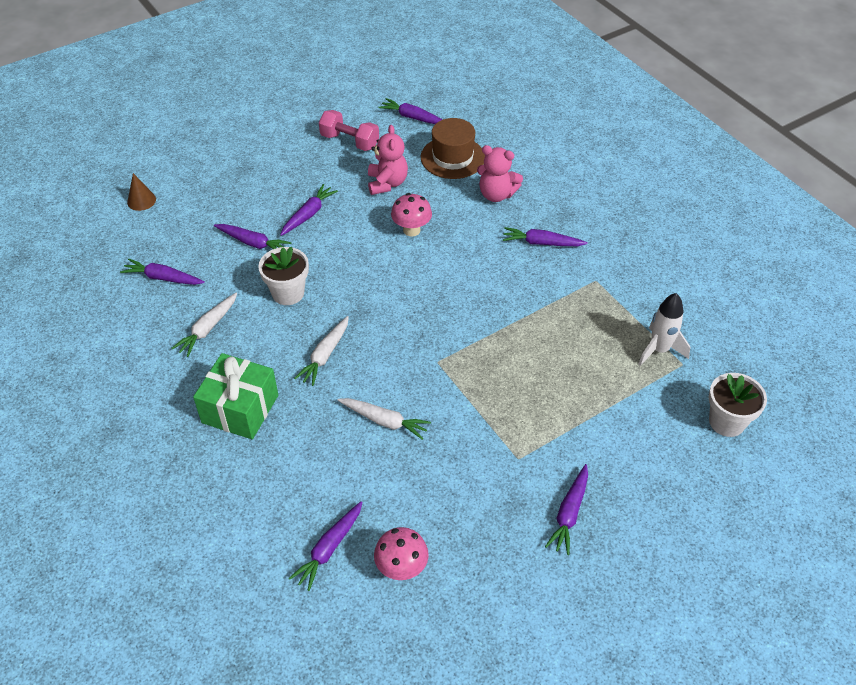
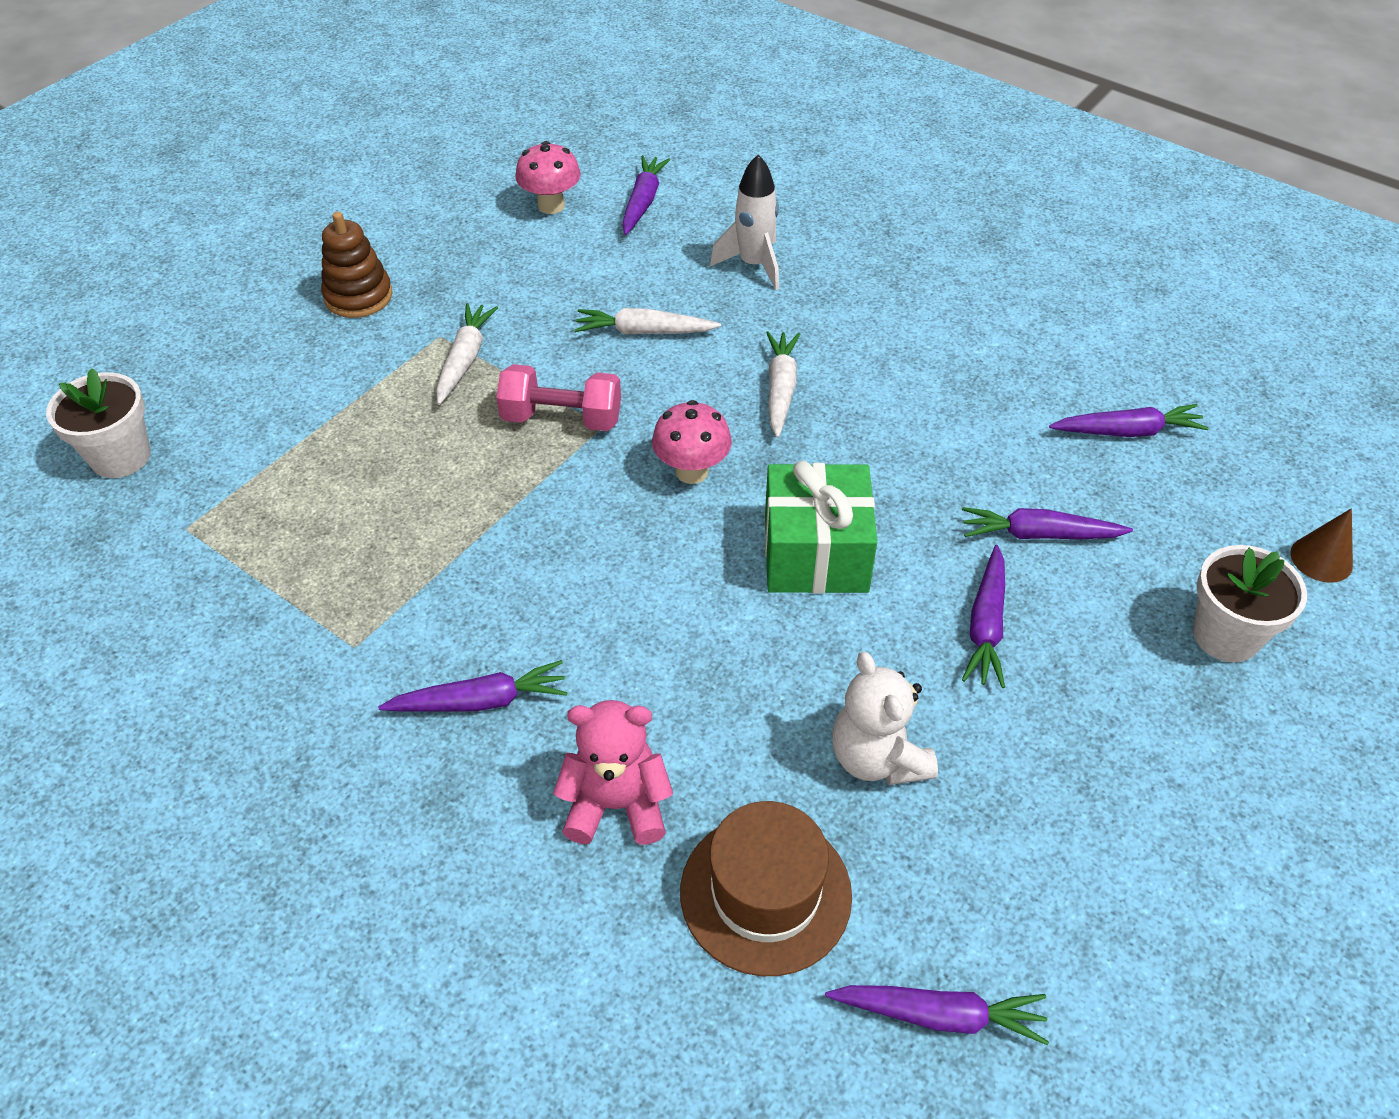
camera: 160 degrees right, 0 degrees up
(208, 329) = (984, 378): white carrot -> white carrot (465, 359)
(240, 409) = (850, 297): green gift -> green gift (815, 553)
(288, 293) = (906, 464): white flower pot -> white flower pot (1225, 635)
(349, 141) = (1043, 863): pink dumbbell -> pink dumbbell (562, 418)
(387, 183) = (877, 758): pink teddy bear -> white teddy bear
(411, 230) = (761, 651): pink mushroom -> pink mushroom (692, 471)
(569, 513) = (358, 296): purple carrot -> brown stacking toy
(659, 350) = (227, 541): white rocket -> white rocket (753, 265)

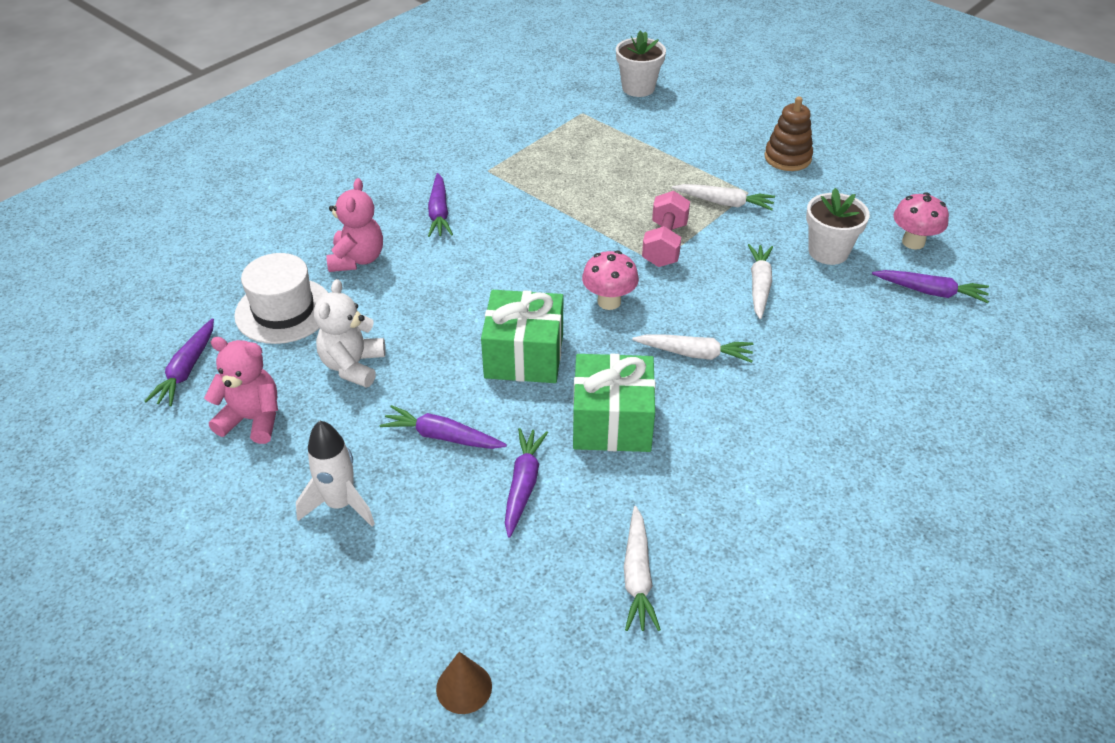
camera: 95 degrees right, 5 degrees down
(753, 265) = (852, 351): white rocket -> white rocket (340, 504)
(765, 893) = (283, 310): brown hat -> white hat
(877, 758) = (353, 366): white teddy bear -> white teddy bear turned 60 degrees counterclockwise
(915, 459) = (612, 422): none -> green gift
(1021, 873) = (252, 419): none -> pink teddy bear
(1127, 431) = (637, 576): purple carrot -> white carrot
(1225, 635) = (399, 584): white flower pot -> white flower pot (828, 252)

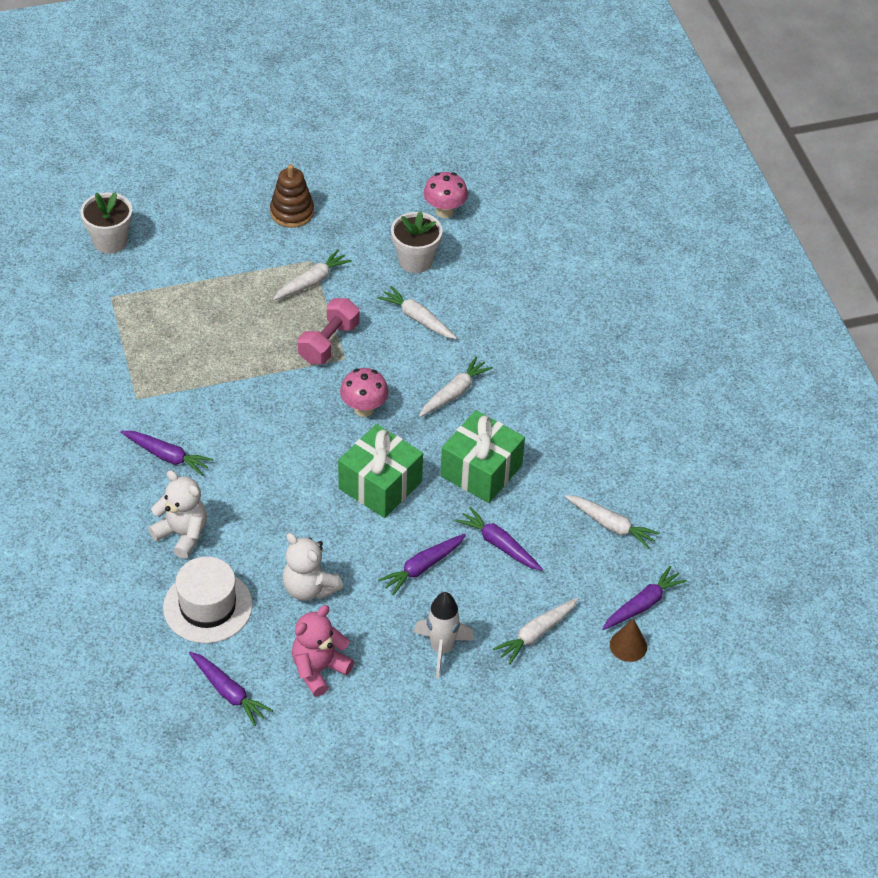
camera: 60 degrees left, 5 degrees up
(357, 259) = (182, 534): pink teddy bear -> white teddy bear
(418, 580) = (536, 634): none -> white carrot
(664, 244) = (329, 343): pink dumbbell -> pink dumbbell turned 75 degrees clockwise
(930, 292) = (498, 237): purple carrot -> purple carrot (643, 604)

